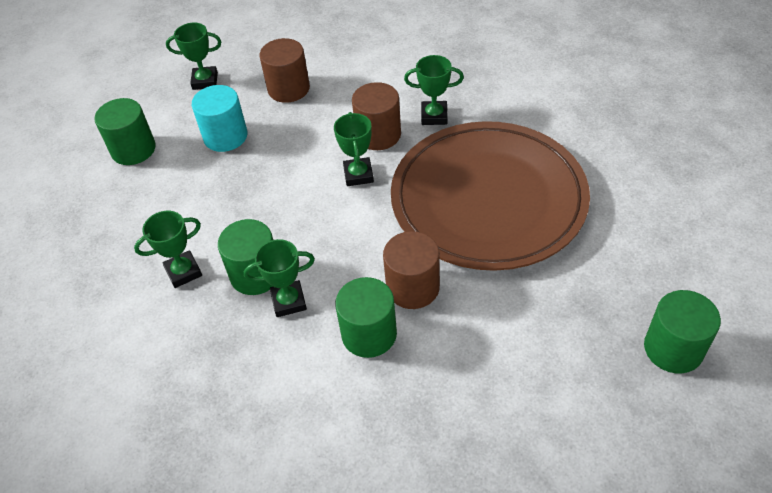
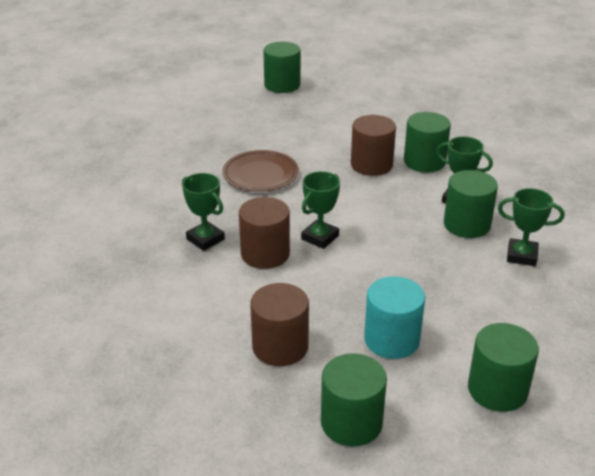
camera: 140 degrees left, 15 degrees down
(205, 81) = (351, 422): green trophy -> green cylinder
(488, 199) = (260, 174): brown plate -> brown plate, size x0.45

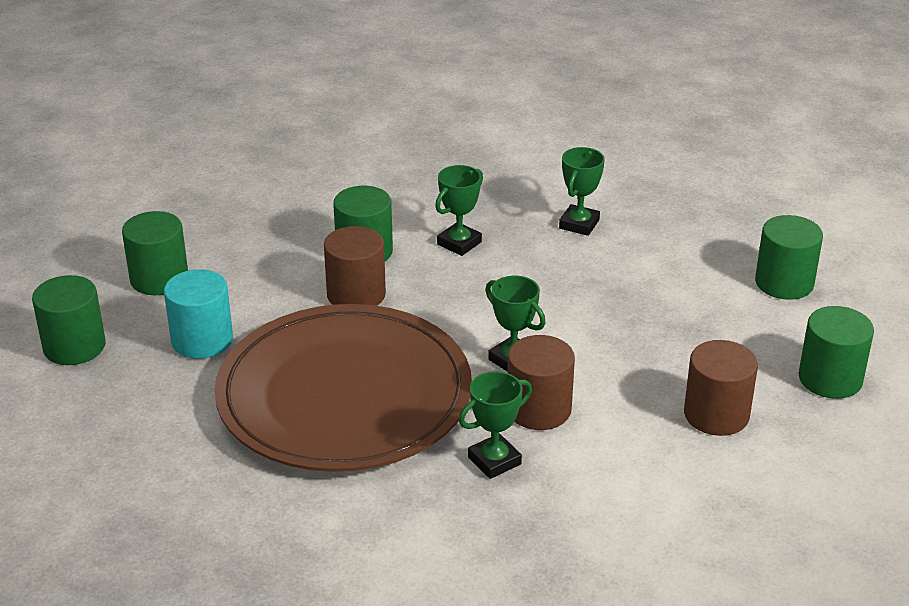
camera: 80 degrees left, 0 degrees up
(260, 174) = (344, 395): brown plate -> brown plate, size x2.25
(392, 339) = (709, 334): turquoise cylinder -> turquoise cylinder (202, 340)
(467, 224) = (512, 247): green cylinder -> green cylinder (159, 279)

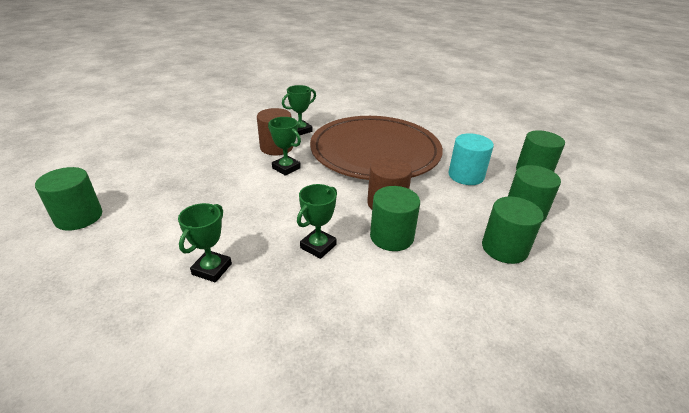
camera: 175 degrees right, 0 degrees up
(716, 414) = (186, 146): brown cylinder -> none
(830, 379) = (110, 161): green cylinder -> green cylinder (504, 248)

